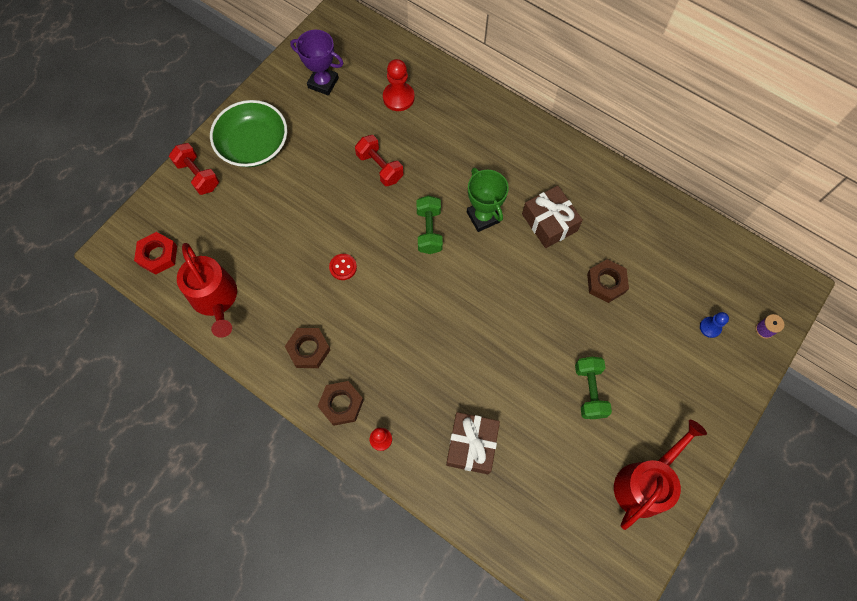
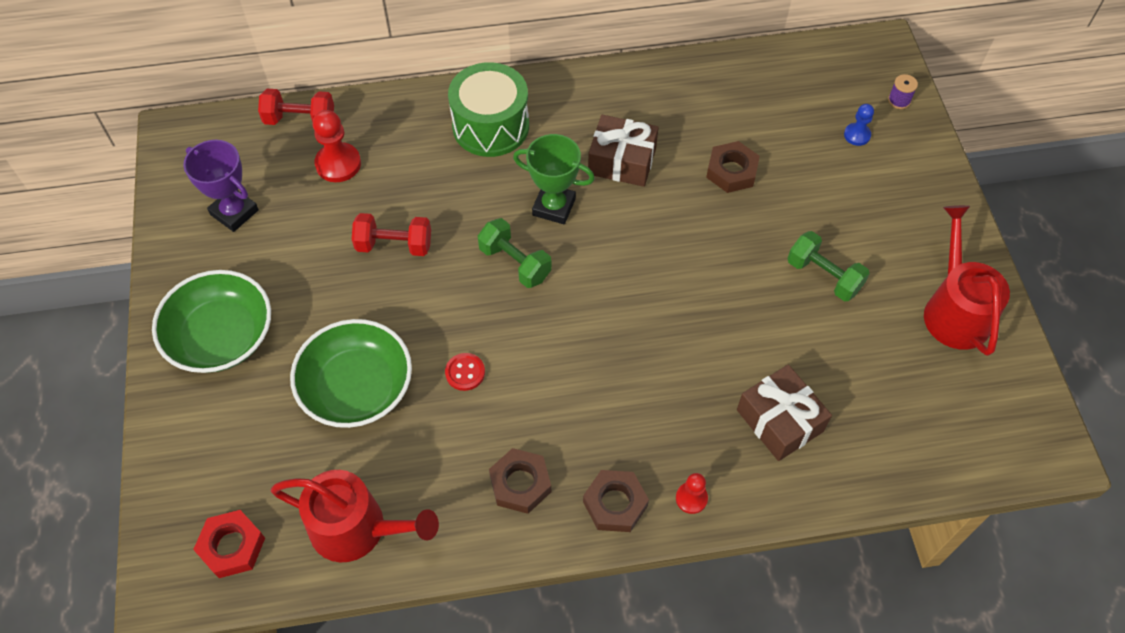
camera: 45 degrees left, 10 degrees down
(198, 175) = (186, 422): red dumbbell -> red dumbbell (300, 120)
(286, 227) = (357, 387): none -> green bowl
(323, 83) = (234, 212): purple trophy -> purple trophy turned 60 degrees clockwise
(499, 141) = (490, 126): none -> green drum

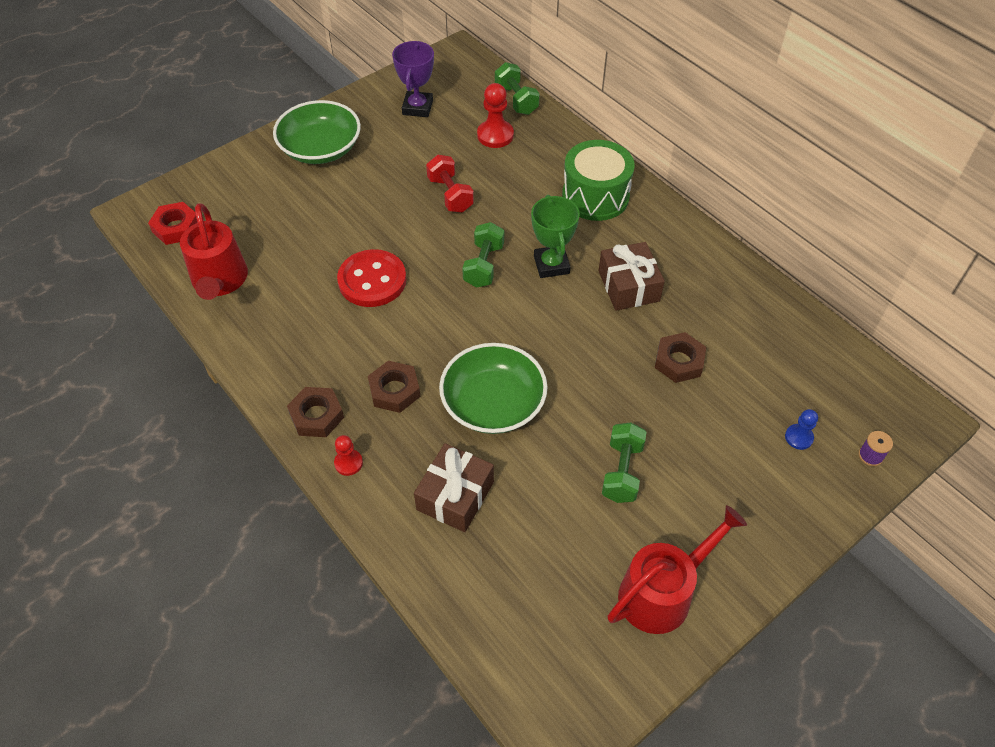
camera: 60 degrees right, 5 degrees down
(300, 120) = (516, 100): red dumbbell -> green dumbbell
(357, 387) = (324, 230): green bowl -> green bowl (493, 403)
(465, 372) = (372, 280): red button -> red button, size x2.09
(520, 484) = (301, 352): brown nut -> brown nut (394, 390)

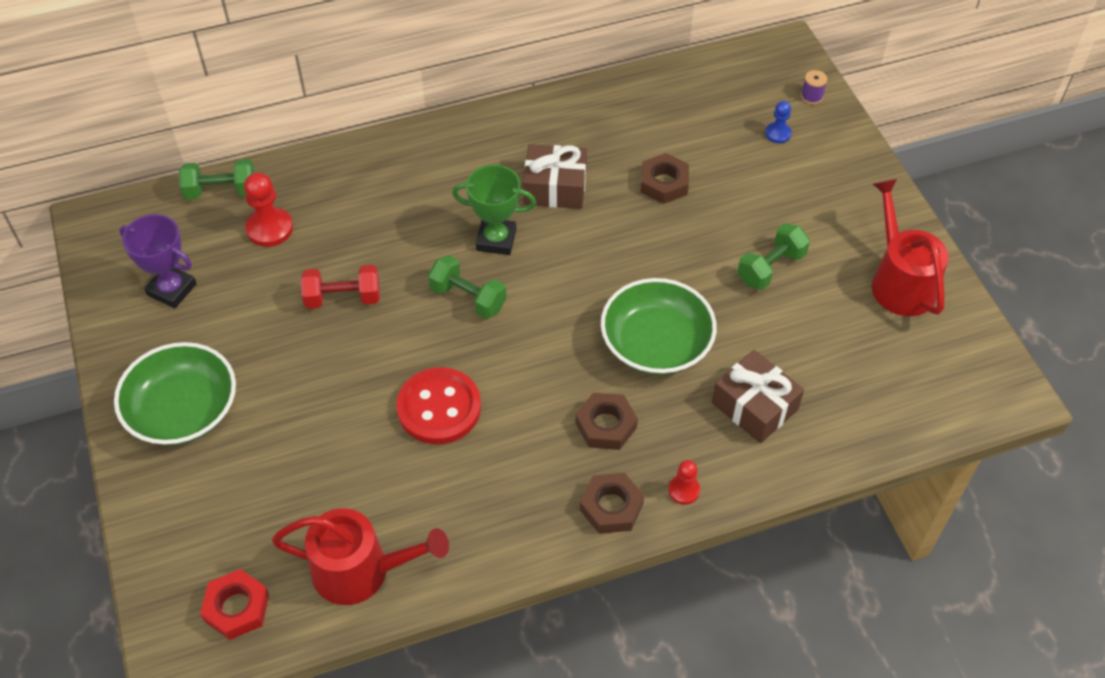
camera: 70 degrees left, 0 degrees up
(595, 196) = (417, 172): green drum -> none
(622, 471) = (771, 268): green dumbbell -> green dumbbell turned 75 degrees counterclockwise

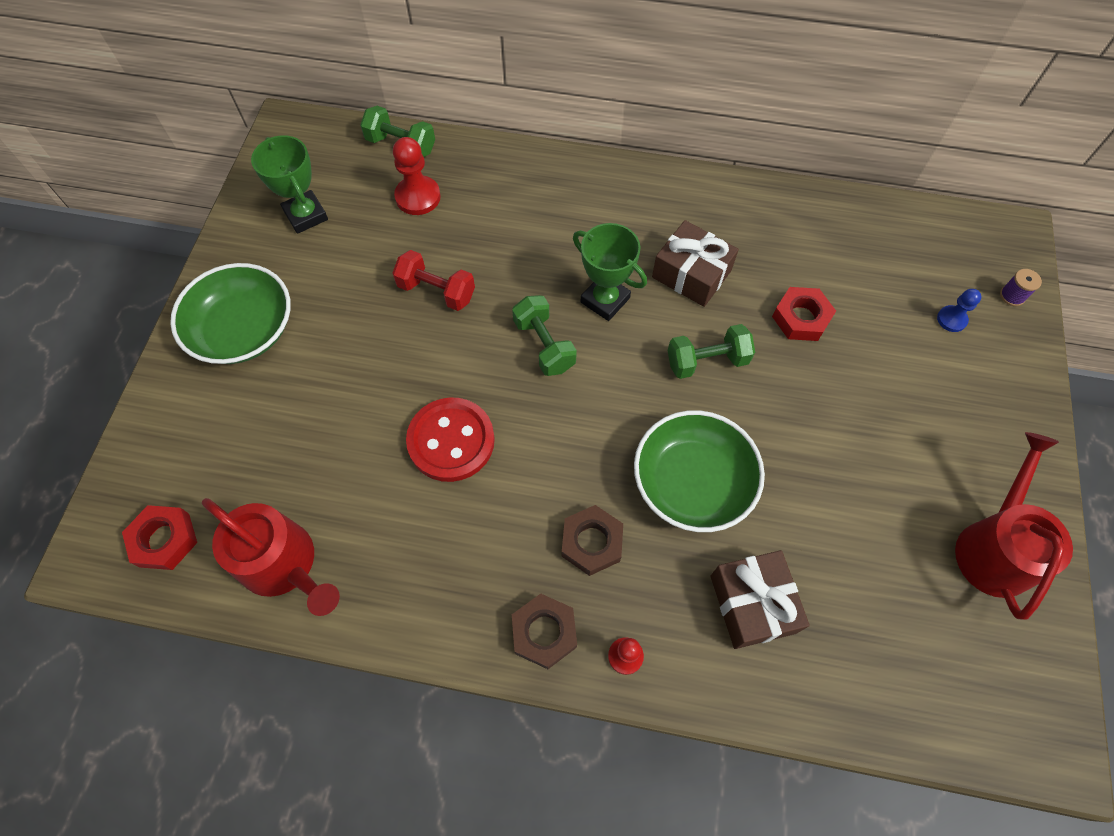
camera: 30 degrees right, 10 degrees up
(172, 289) = (306, 215): purple trophy -> green trophy
(664, 183) = (801, 318): brown nut -> red nut
(771, 268) = (859, 461): green dumbbell -> green dumbbell (707, 361)

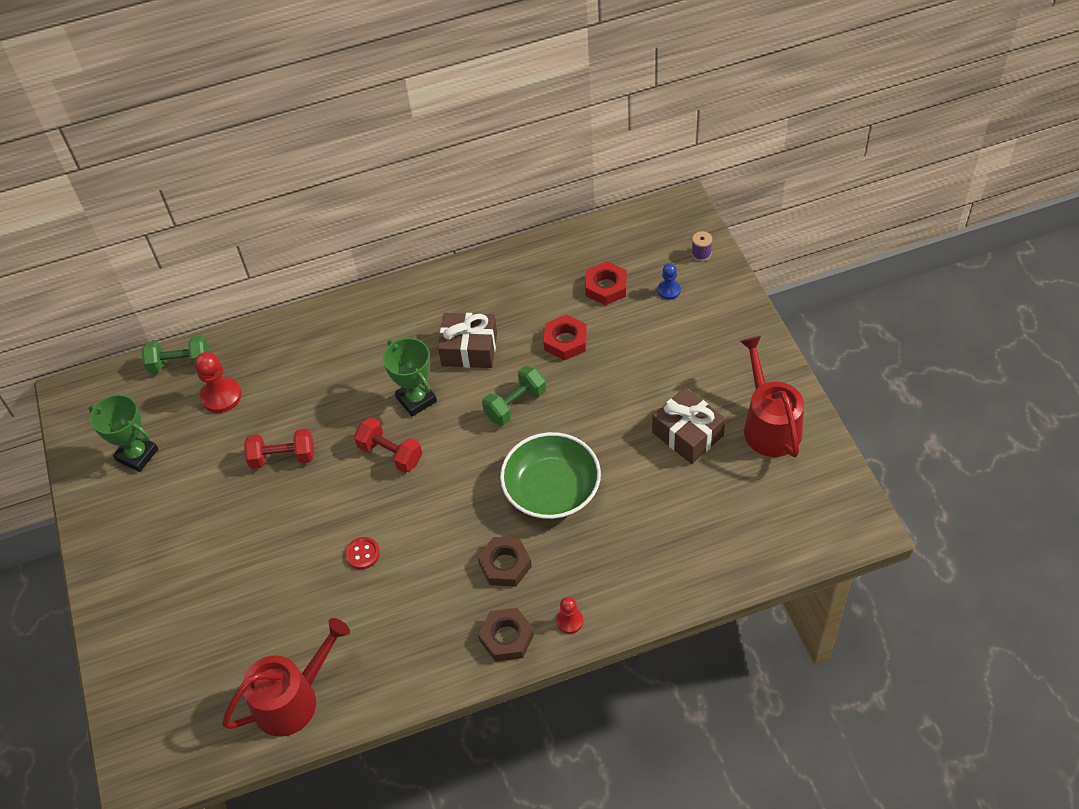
camera: 25 degrees left, 10 degrees down
(164, 540) = (189, 734): red nut -> red nut (606, 287)
(243, 330) = (146, 562): green bowl -> none
(284, 564) = (292, 699): red watering can -> red watering can turned 45 degrees counterclockwise
(451, 441) = (362, 554): red button -> red button, size x0.48
(544, 345) = (390, 454): green dumbbell -> red dumbbell
(605, 300) = (416, 399): green trophy -> green trophy turned 45 degrees clockwise
(752, 604) = (634, 544): brown gift -> brown gift (687, 434)

